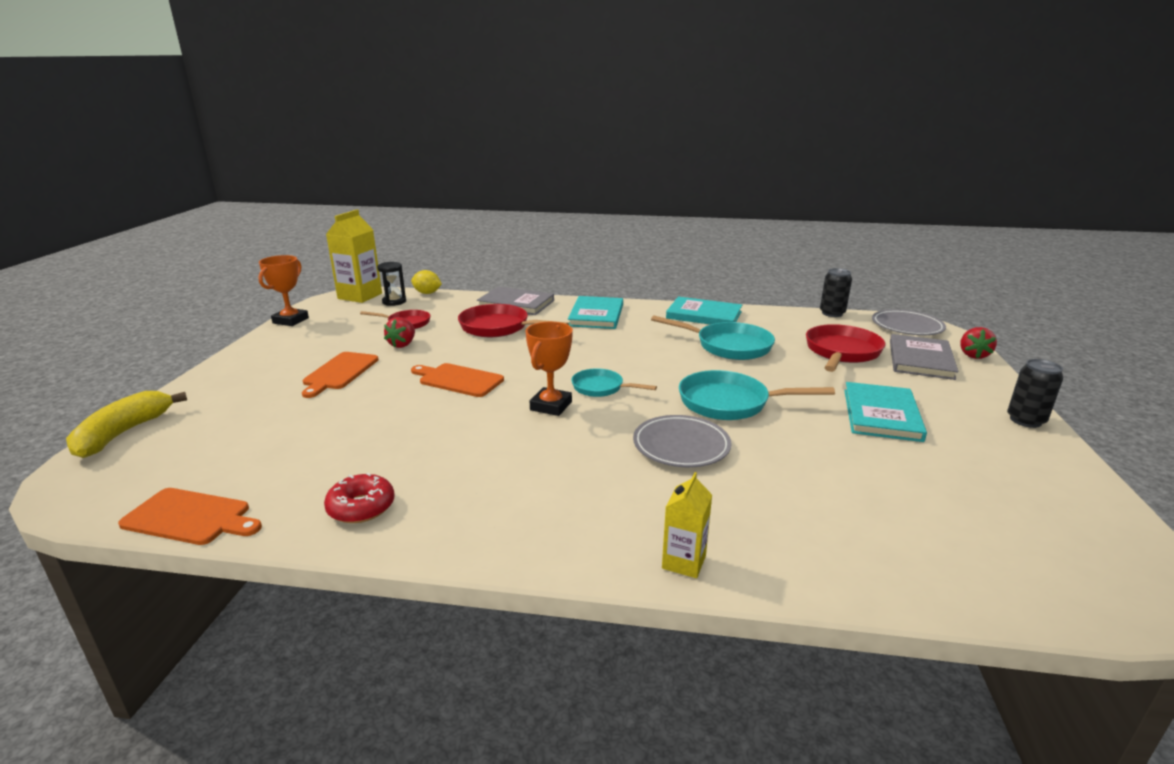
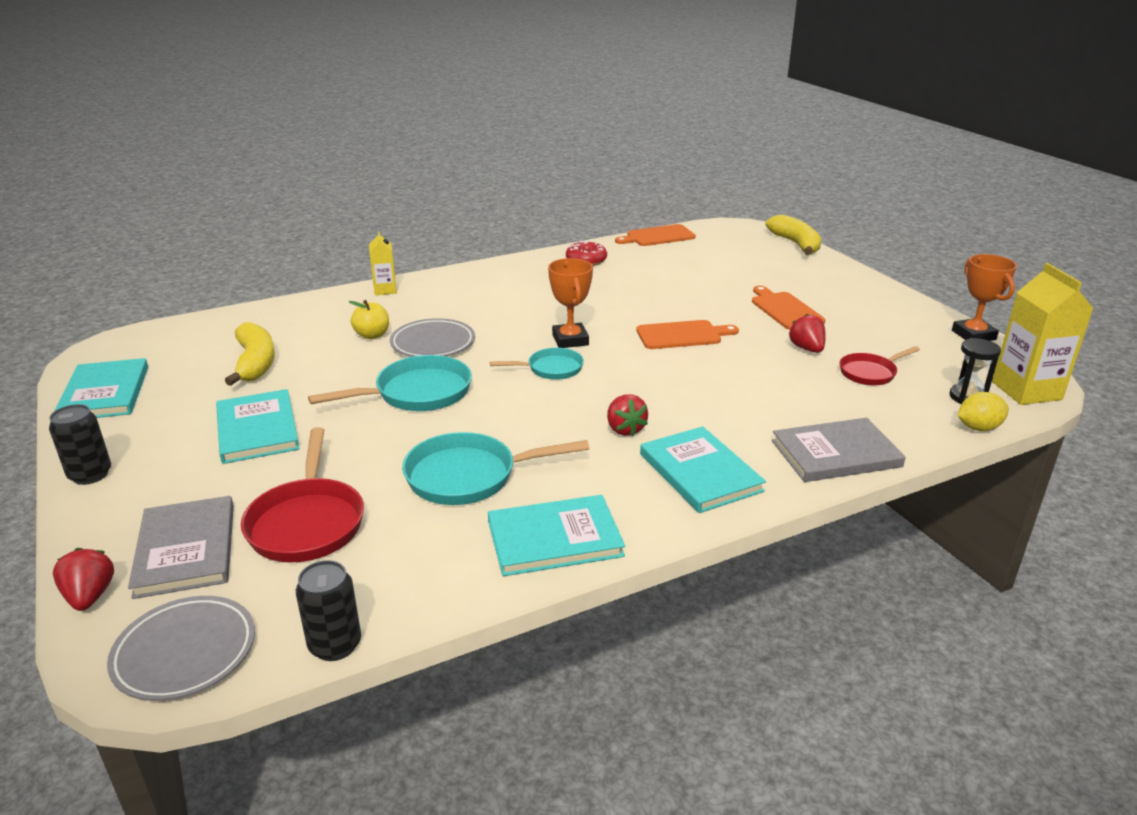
camera: 145 degrees right, 5 degrees up
(498, 327) = (770, 404): red pan -> none
(605, 340) = (625, 429): none -> red strawberry
(742, 480) = (372, 335): none -> yellow apple
(893, 487) = (255, 363): none -> yellow banana
(1077, 505) = (105, 393): none -> turquoise book

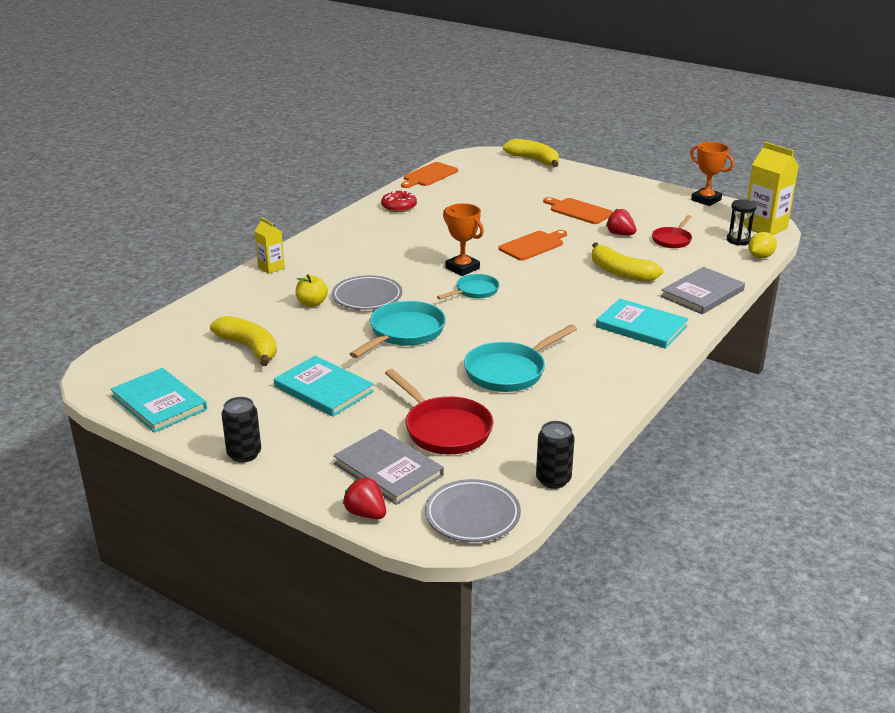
camera: 30 degrees left, 0 degrees up
(554, 539) = (604, 387): turquoise book -> none
(625, 429) = (569, 315): red strawberry -> none
(753, 395) = (621, 272): none -> yellow banana

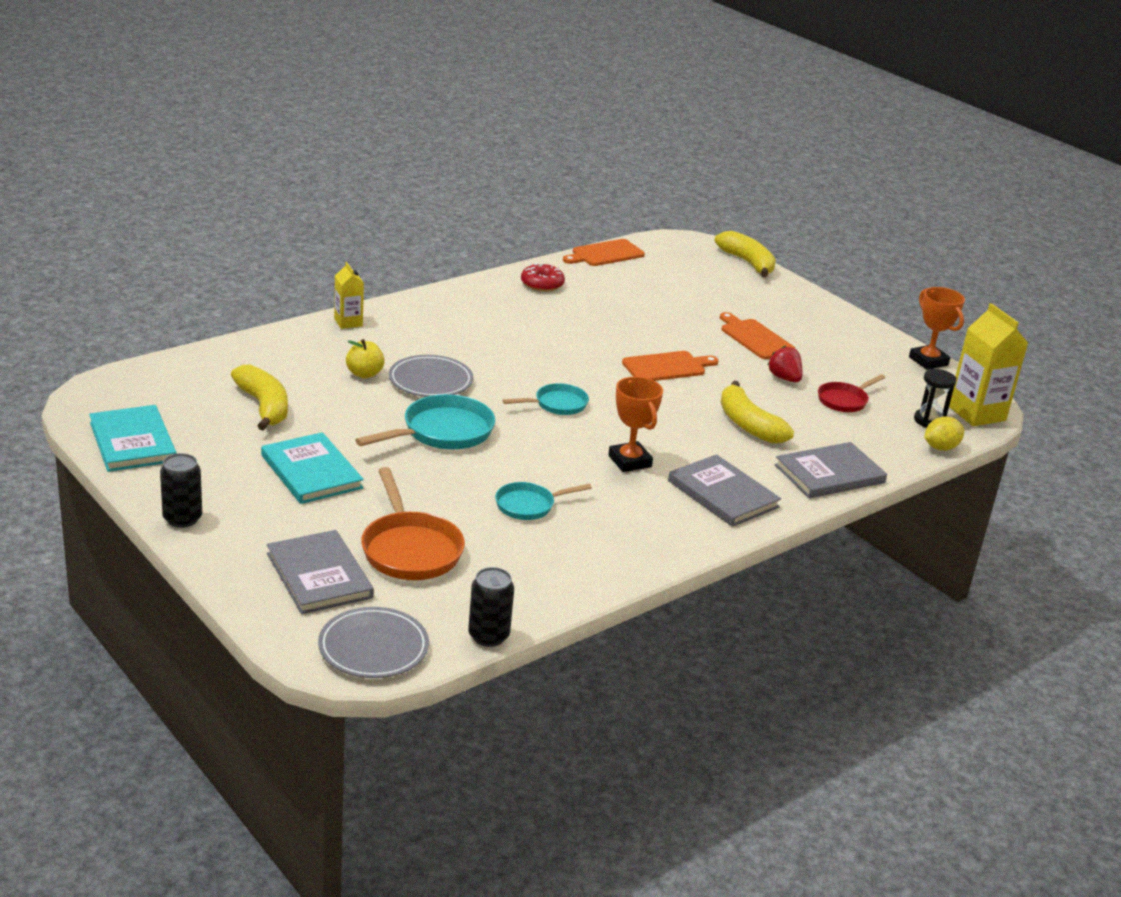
camera: 15 degrees right, 0 degrees up
(366, 513) = (264, 614): red strawberry -> none
(444, 429) = (410, 549): red pan -> orange pan
(462, 268) = (563, 374): orange trophy -> orange trophy (629, 461)
(509, 371) = (528, 505): turquoise pan -> turquoise pan, size x0.61
(641, 326) = (723, 494): turquoise book -> grey book

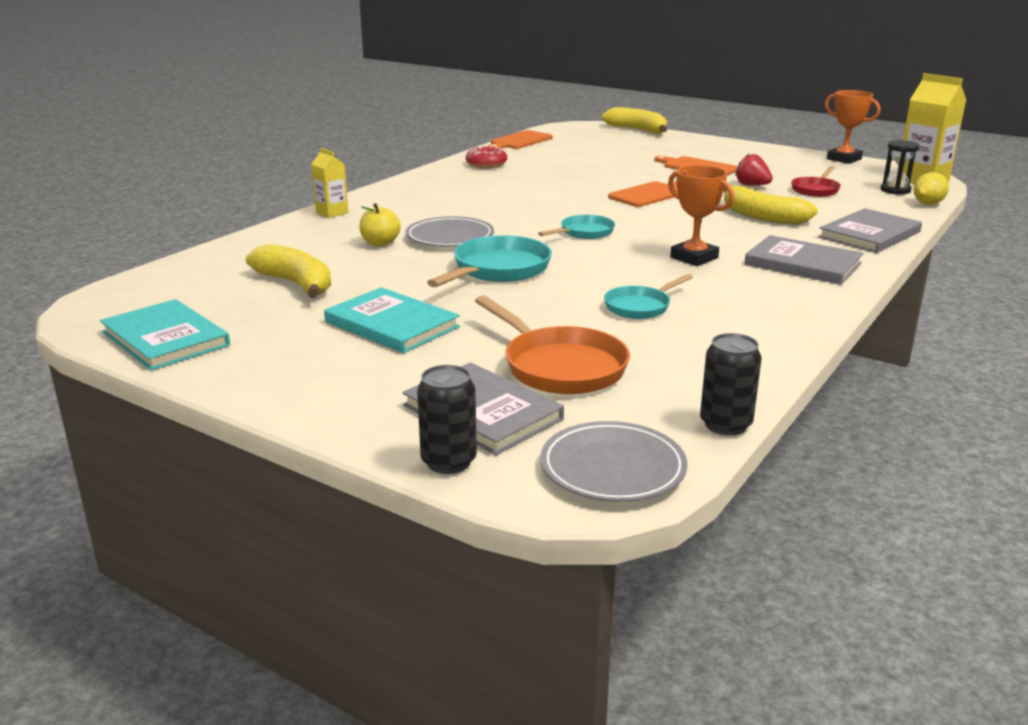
camera: 15 degrees left, 5 degrees down
(182, 518) = (275, 394): black can -> black can (448, 462)

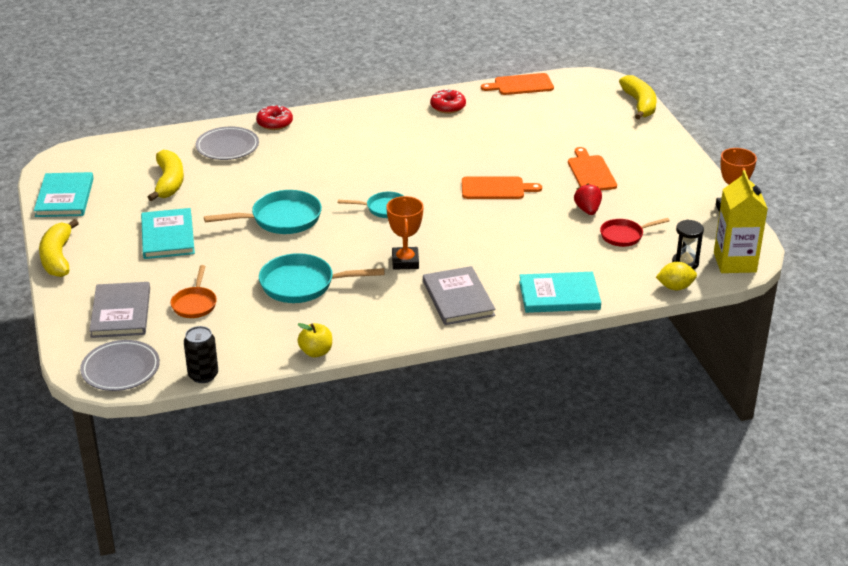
camera: 40 degrees right, 10 degrees up
(332, 212) = (274, 123): yellow carton -> red donut
(380, 243) = (257, 166): yellow apple -> yellow apple (316, 352)
(448, 462) = (69, 331): black can -> none
(450, 237) = (301, 178): grey plate -> grey plate (227, 147)
(560, 366) = (195, 304): orange pan -> orange pan, size x0.61
(640, 307) = (302, 284): turquoise pan -> turquoise pan, size x1.64
(762, 217) = (525, 245): yellow banana -> yellow banana (57, 258)
(869, 234) = (559, 295): grey book -> turquoise book

